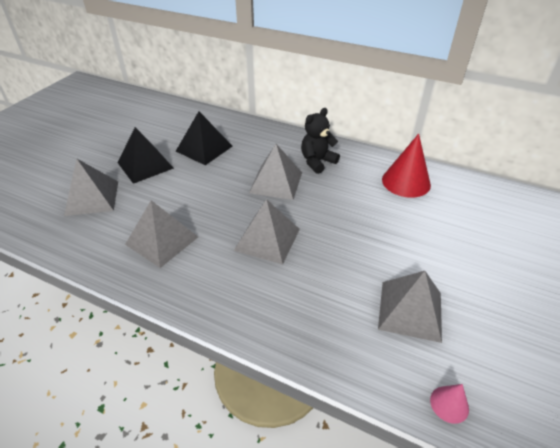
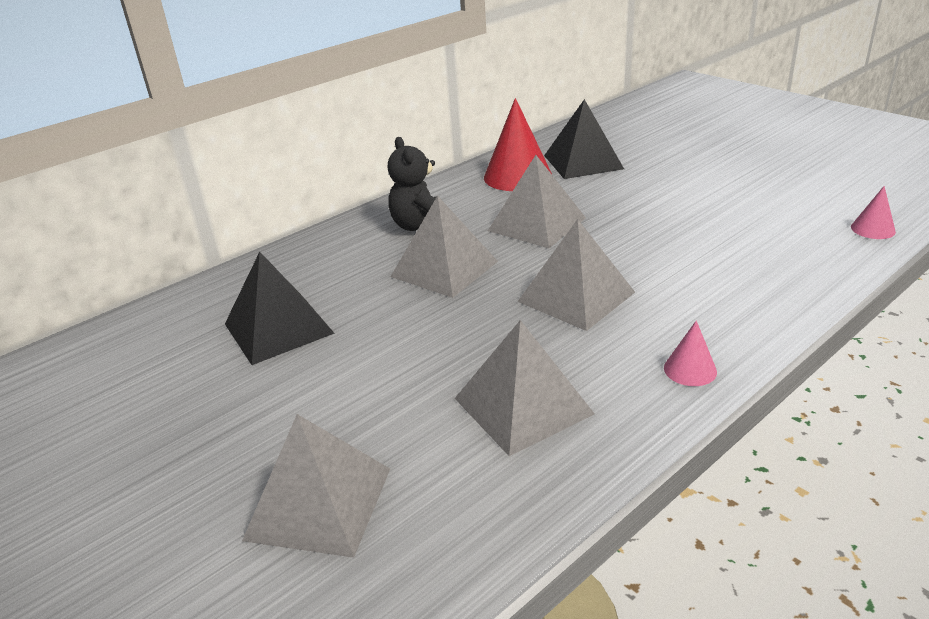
camera: 65 degrees left, 10 degrees down
(145, 165) = (263, 411): black pyramid -> black pyramid (583, 162)
(207, 301) = (690, 369): none -> pink cone
(410, 310) = (744, 221): grey pyramid -> grey pyramid (536, 224)

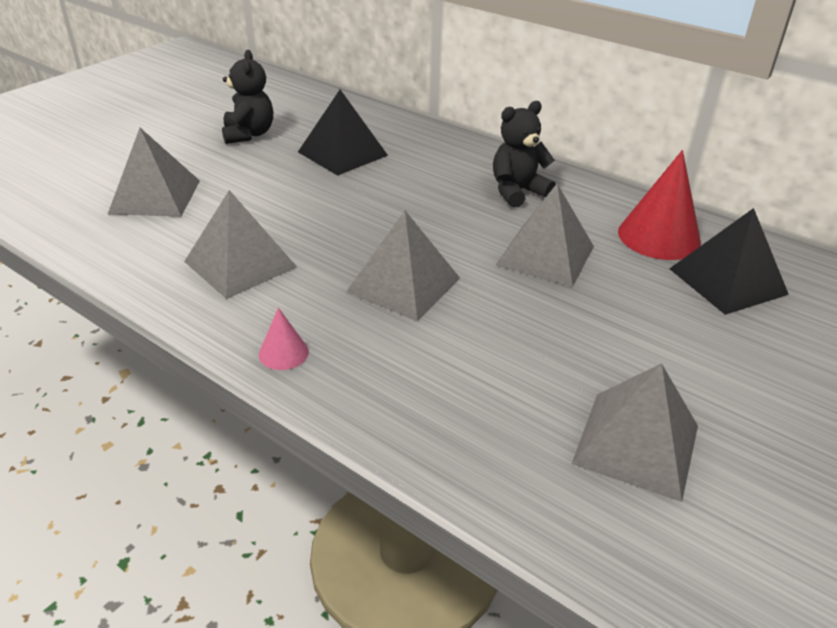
camera: 75 degrees right, 5 degrees up
(165, 412) = (248, 134): none -> black teddy bear
(444, 269) = (441, 211): grey pyramid -> grey pyramid (636, 444)
(873, 229) = (636, 557): pink cone -> none

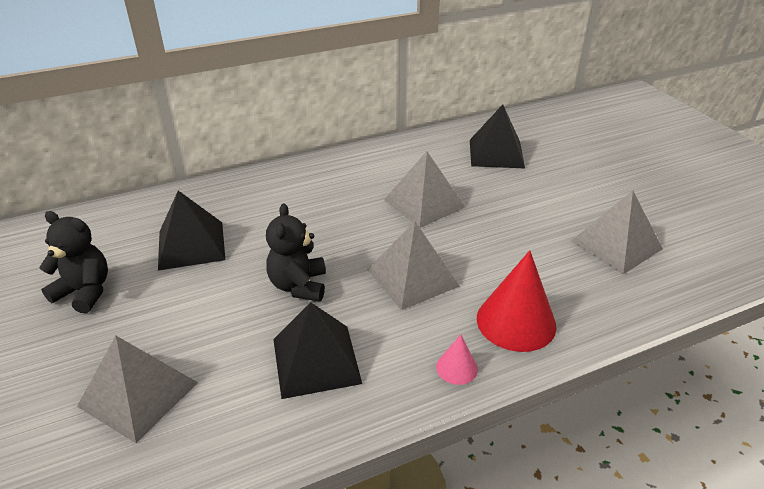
camera: 60 degrees left, 0 degrees up
(240, 264) = (316, 360): grey pyramid -> black pyramid
(517, 192) = (338, 183): black teddy bear -> black teddy bear (298, 286)
(659, 237) = (437, 155): red cone -> red cone (516, 321)

